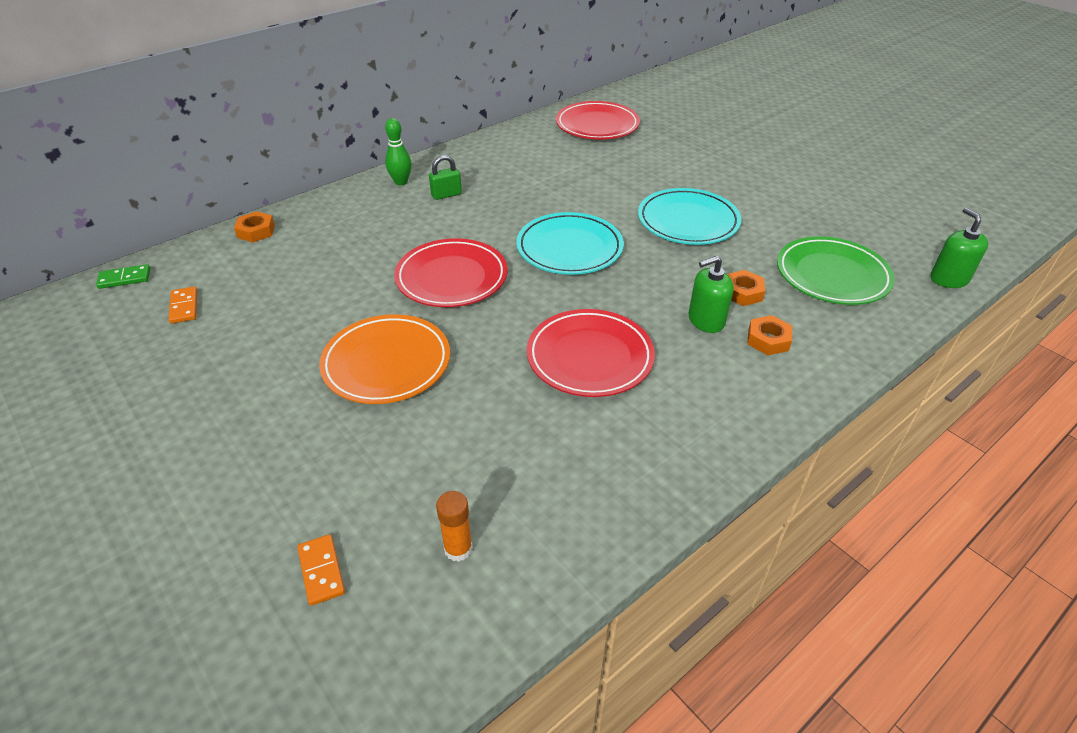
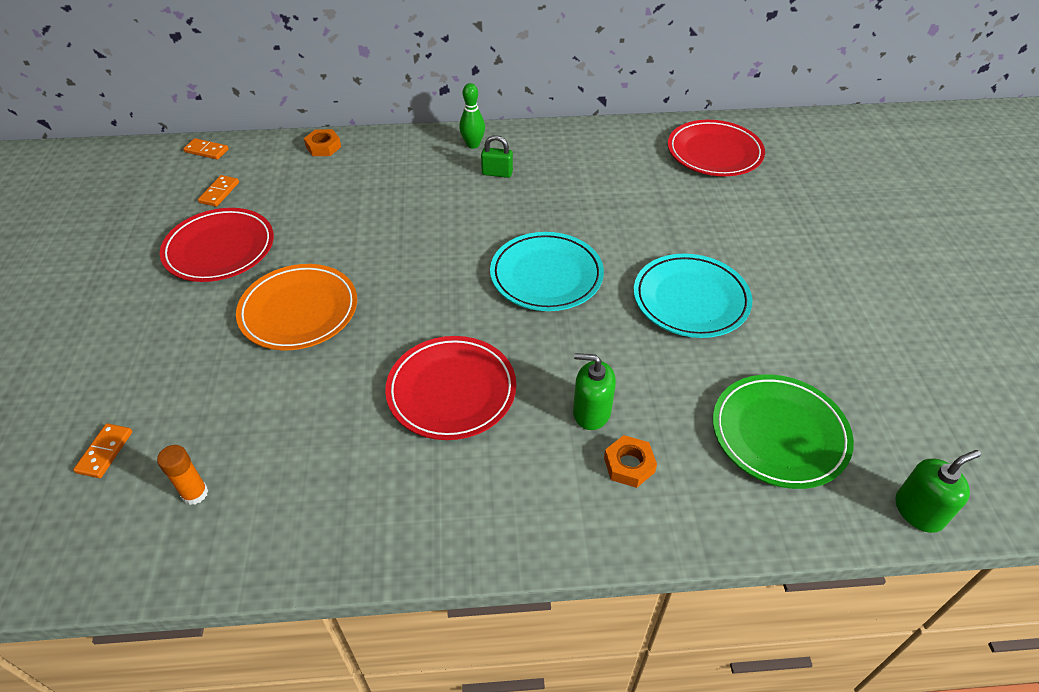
camera: 35 degrees right, 5 degrees up
(124, 279) = (206, 151): green domino -> orange domino
(451, 277) = (420, 257): red plate -> red plate (219, 249)
(742, 292) = (660, 403): orange nut -> none
(949, 279) = (918, 511): green soap dispenser -> green soap dispenser turned 45 degrees clockwise

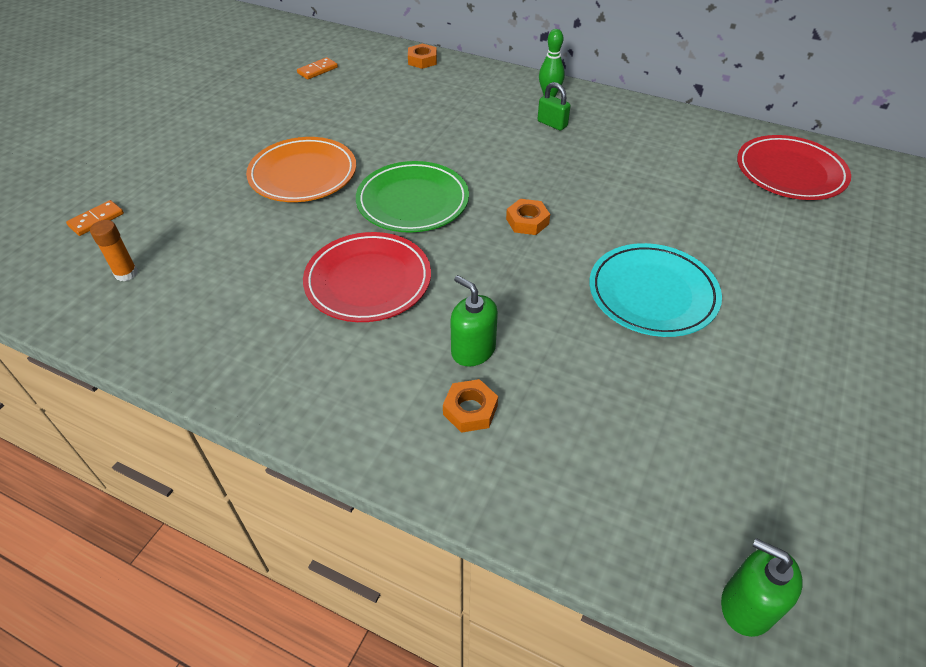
camera: 30 degrees right, 0 degrees up
(206, 151) = (333, 38): orange domino -> none
(219, 249) = (284, 110): red plate -> none
(546, 275) = (527, 221): turquoise plate -> orange nut
(779, 434) = (645, 453): green plate -> green plate (413, 201)
(918, 511) = (746, 605): green soap dispenser -> green soap dispenser turned 150 degrees counterclockwise

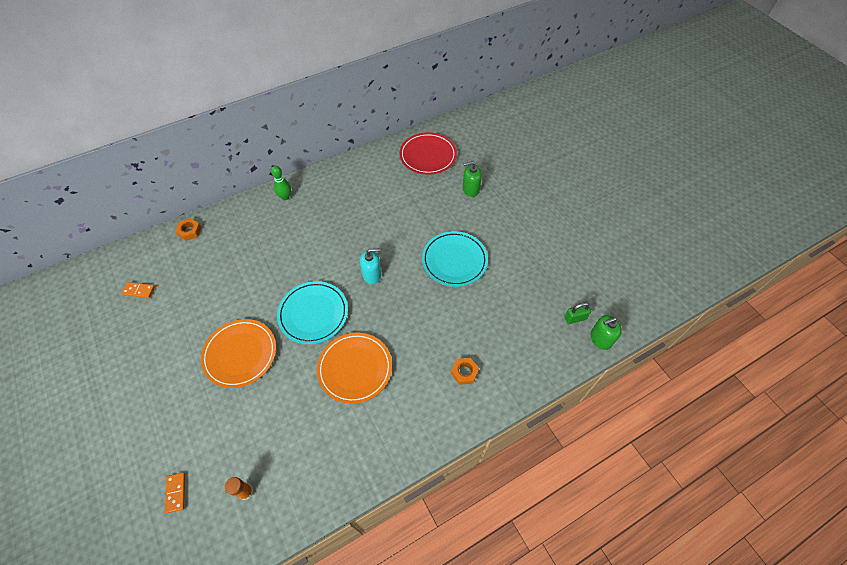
camera: 55 degrees left, 10 degrees up
(317, 70) = (139, 290): orange domino -> orange domino turned 75 degrees counterclockwise
(368, 281) = (355, 368): red plate -> orange plate
(413, 201) = (313, 314): green plate -> turquoise plate
(473, 350) = (433, 350): green soap dispenser -> green soap dispenser (470, 189)
(527, 221) = (372, 274): orange nut -> turquoise soap dispenser
(552, 124) = (310, 213): green padlock -> green padlock (575, 318)

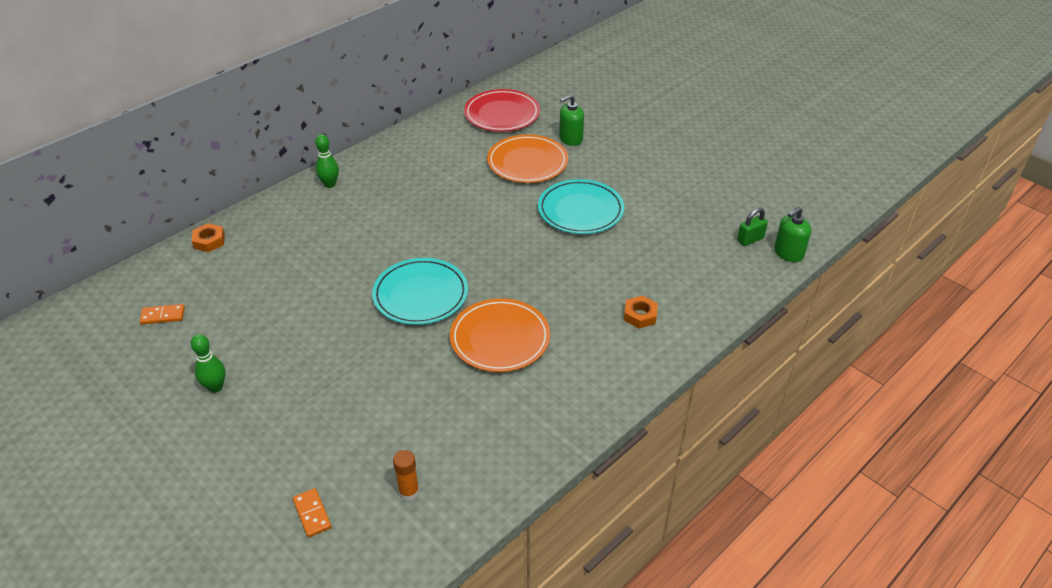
camera: 15 degrees left, 15 degrees down
(151, 362) = (215, 387): none -> green bowling pin
(240, 354) = (339, 354): orange plate -> orange plate (527, 163)
(372, 274) = (481, 242): turquoise soap dispenser -> none

